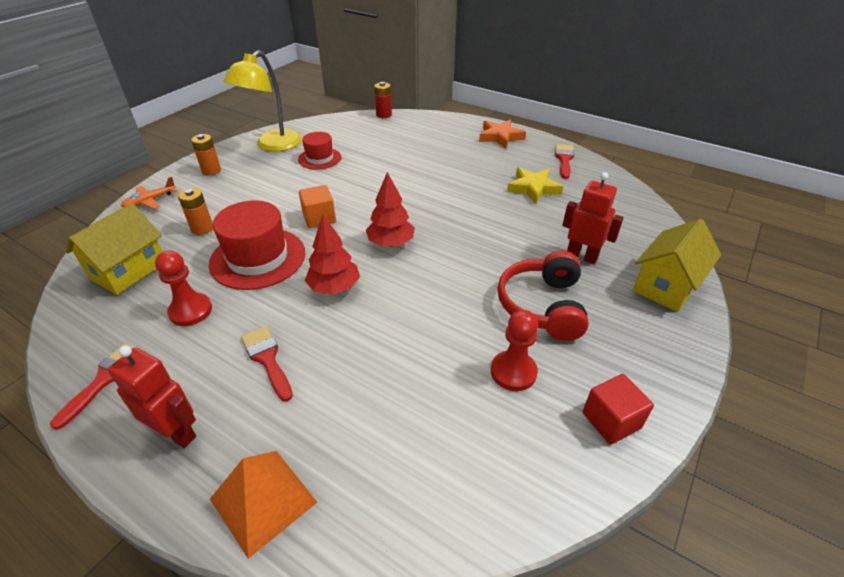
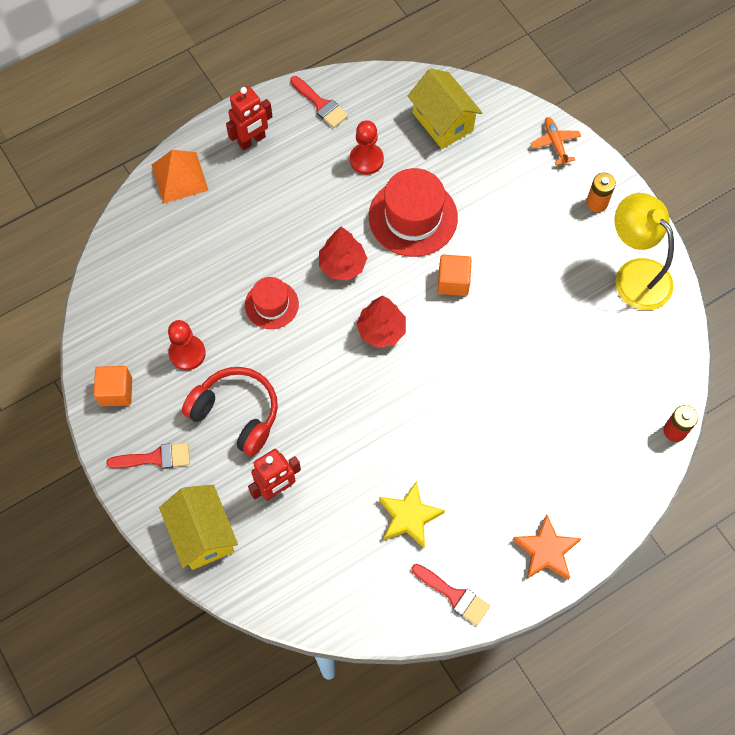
camera: 115 degrees right, 25 degrees up
(202, 228) = (482, 181): orange battery -> none
(267, 359) = (287, 200): red brush -> red brush (155, 458)
(319, 158) = (579, 316): red hat -> red hat (271, 304)
(611, 420) = (116, 391): red cube -> orange cube

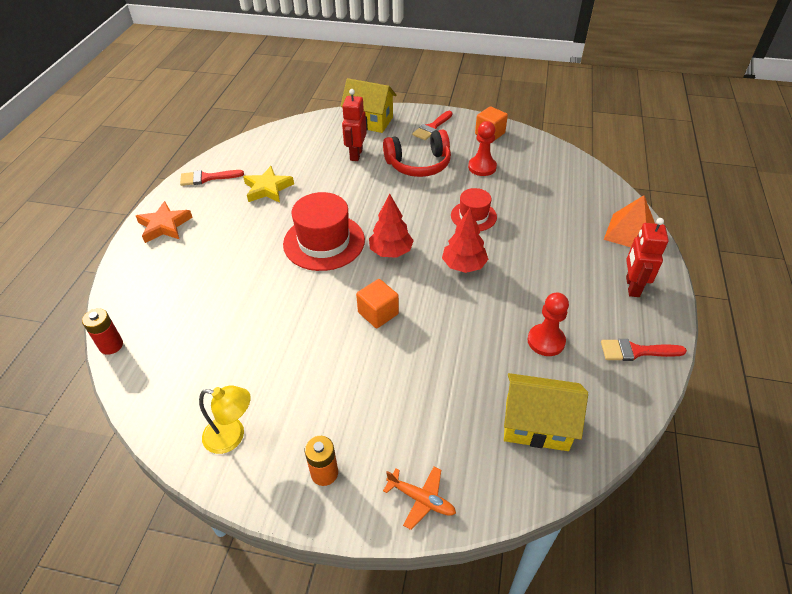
camera: 135 degrees right, 20 degrees down
(413, 217) = (459, 331): red hat -> red hat (324, 242)
(635, 274) = (232, 436): yellow lamp -> yellow lamp, size x0.61

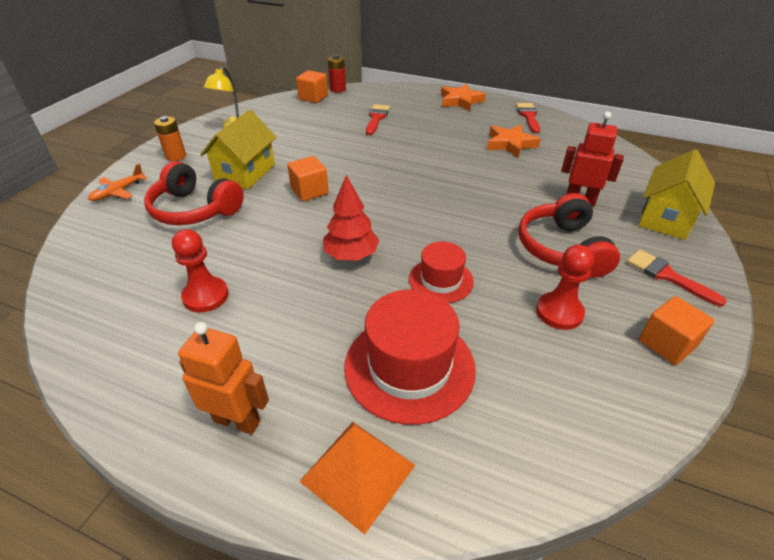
camera: 100 degrees right, 5 degrees down
(137, 367) = (313, 97): none -> orange cube
(268, 188) = (510, 144): yellow star -> orange star
(324, 242) = (419, 170): red hat -> red hat (409, 367)
(391, 252) = (392, 207): red tree -> none
(434, 399) = (194, 209): none -> red headphones
(536, 425) = (120, 263): yellow house -> yellow house (245, 173)
(632, 287) = (237, 420): red robot -> orange robot
(636, 351) = (134, 377): red brush -> red brush (376, 118)

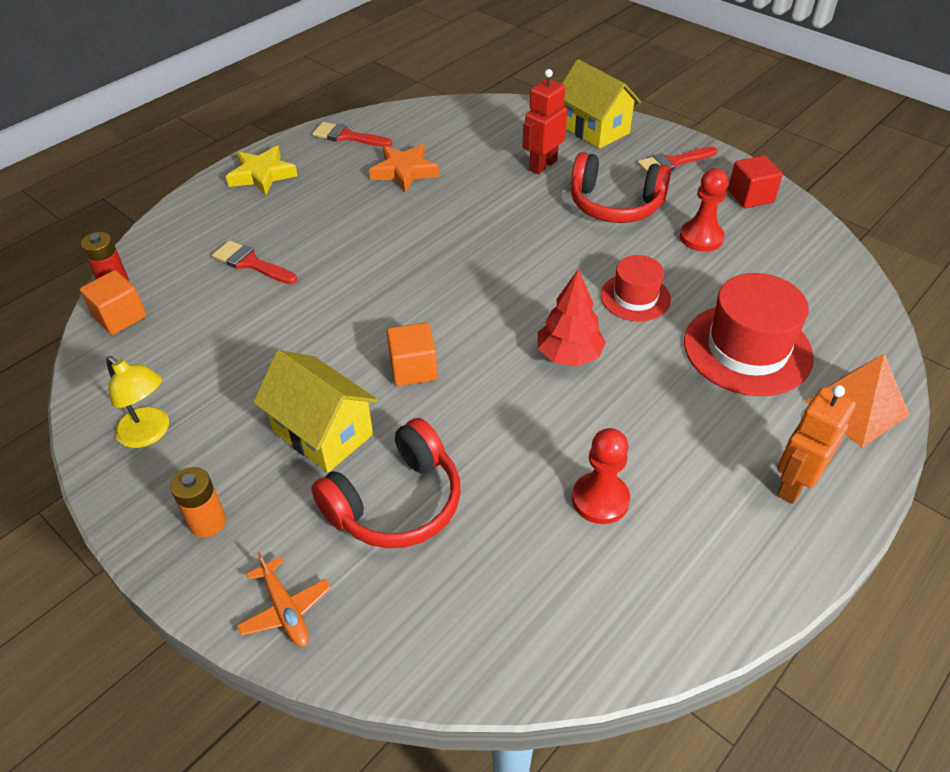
camera: 70 degrees left, 5 degrees up
(460, 101) = (262, 175): orange star -> yellow star
(667, 343) = (750, 196): orange cube -> red cube

